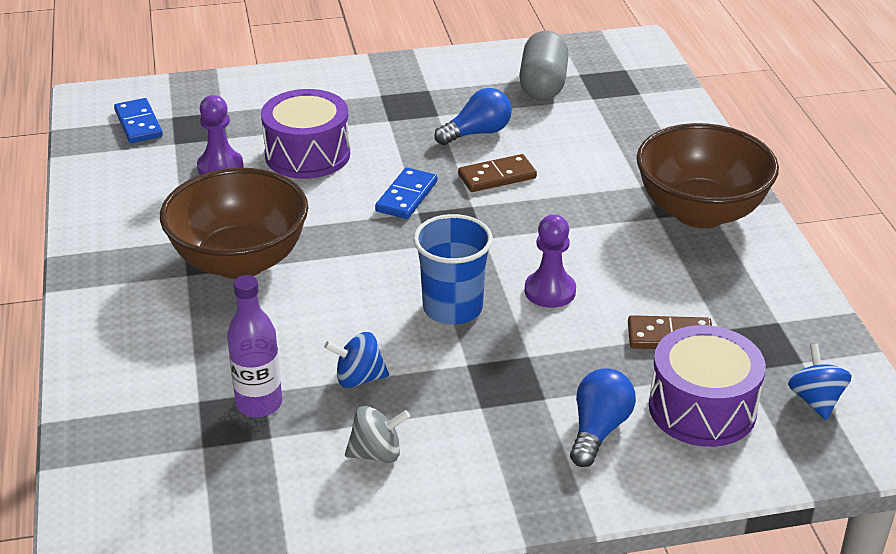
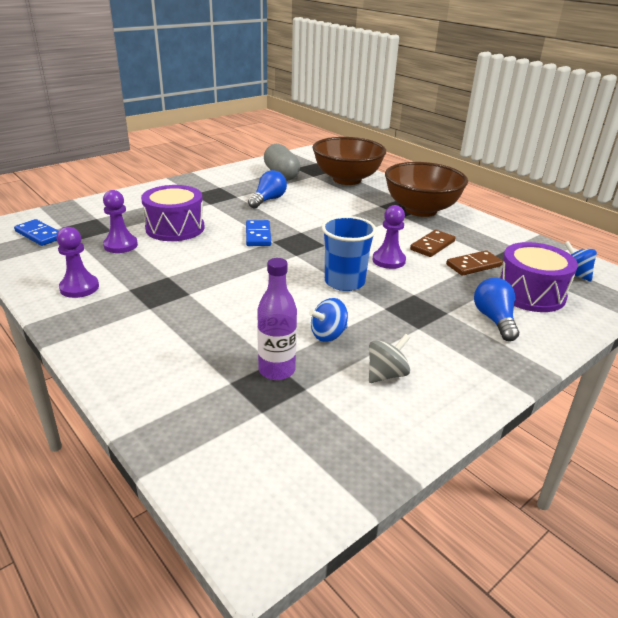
camera: 30 degrees left, 5 degrees down
(131, 221) = (79, 288): none -> purple pawn
(240, 261) = (182, 291): brown bowl -> brown bowl (347, 179)
(497, 177) = (300, 216): brown domino -> brown domino (432, 245)

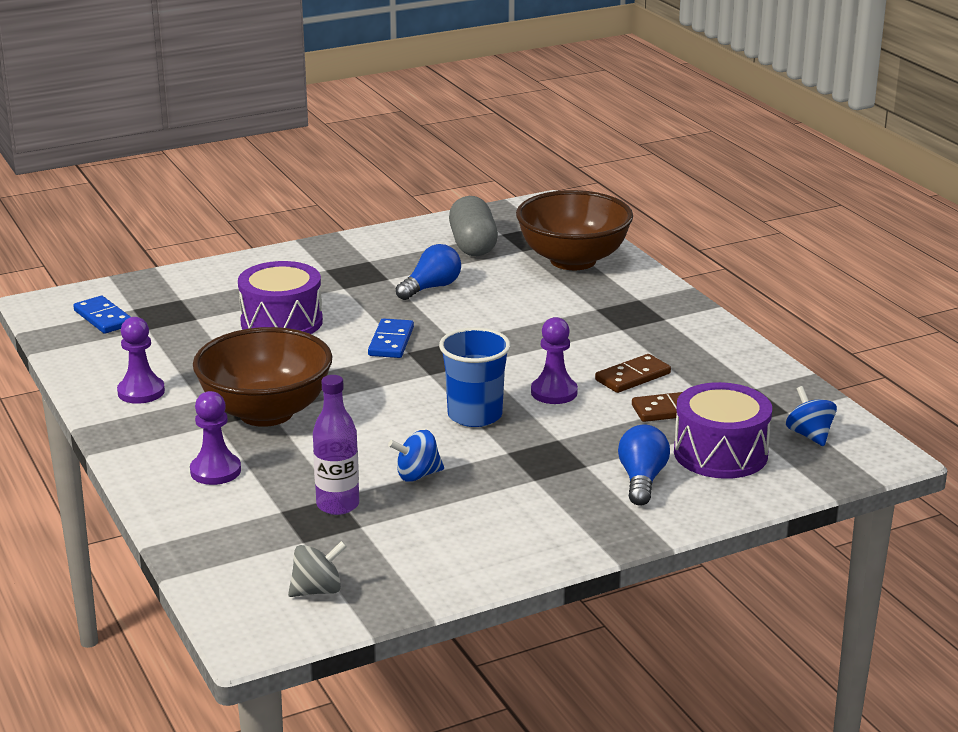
camera: 15 degrees right, 5 degrees down
(120, 245) = (203, 341): purple pawn -> purple pawn (215, 471)
(386, 374) = (461, 523): grey spinning top -> grey spinning top (317, 590)
(421, 210) = (656, 321): brown bowl -> brown bowl (266, 412)

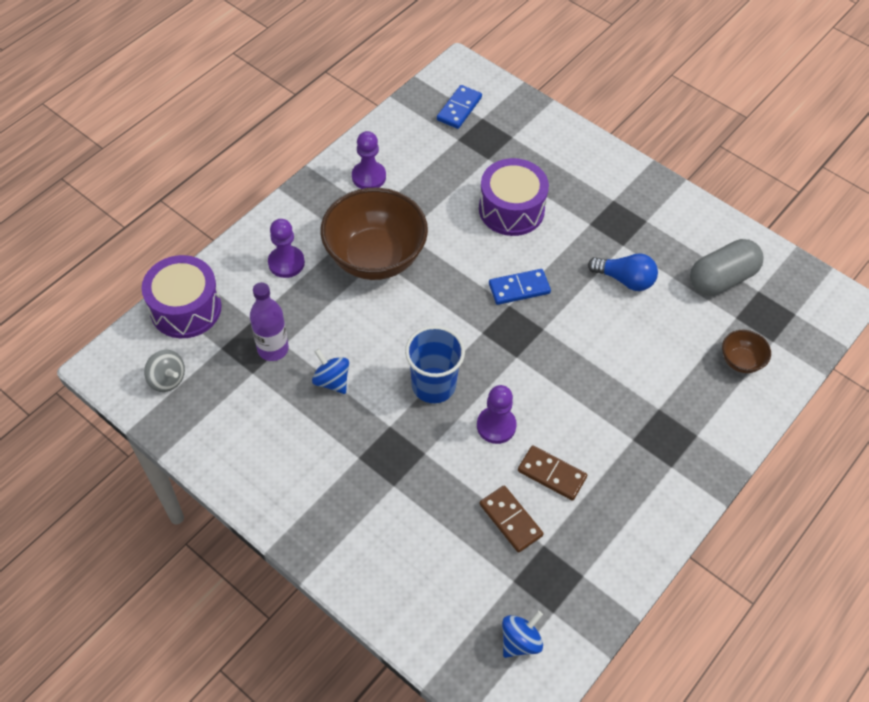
camera: 65 degrees right, 30 degrees up
(573, 260) = (741, 361): brown bowl -> brown bowl, size x0.44
(642, 480) = (389, 531): blue light bulb -> none
(720, 453) = (456, 577): purple drum -> purple drum (186, 308)

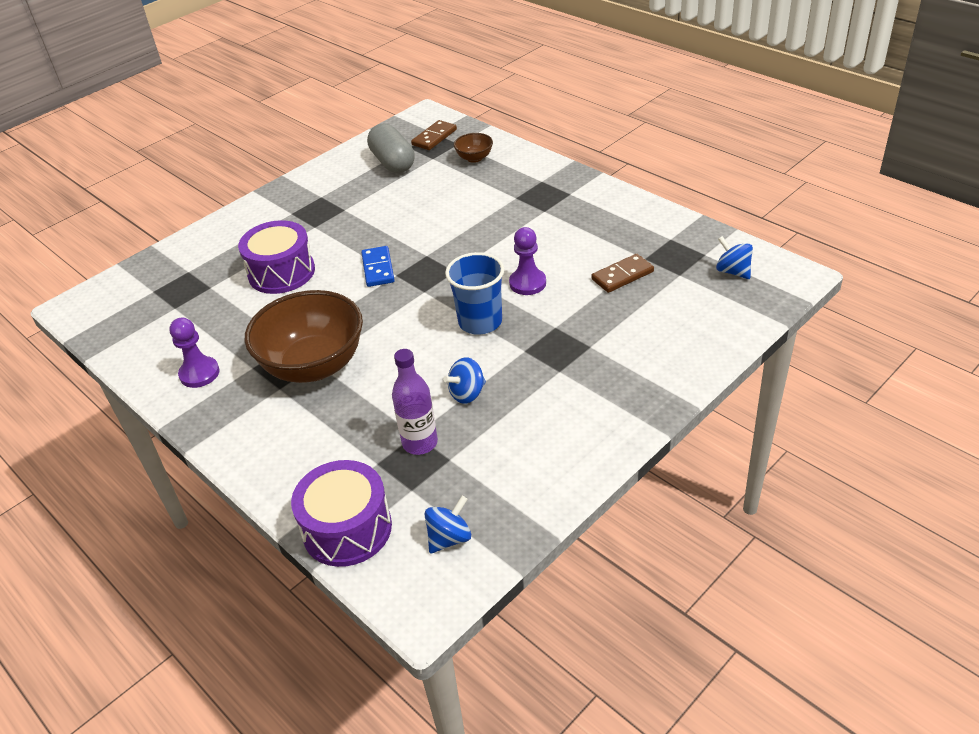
camera: 80 degrees left, 15 degrees down
(167, 379) = (449, 538): grey spinning top -> blue spinning top
(286, 263) = (302, 438): purple pawn -> none
(459, 109) = (132, 307): blue domino -> none
(551, 474) = (577, 253): brown domino -> brown domino (434, 137)
(625, 279) = (382, 209): blue light bulb -> none

